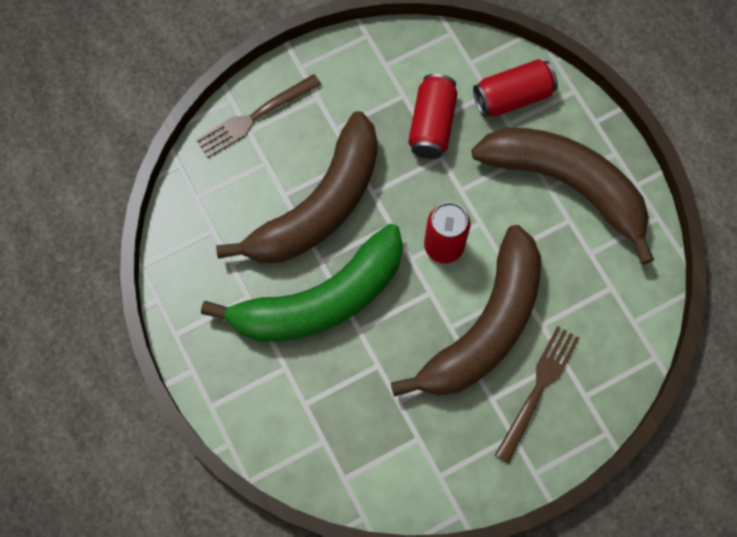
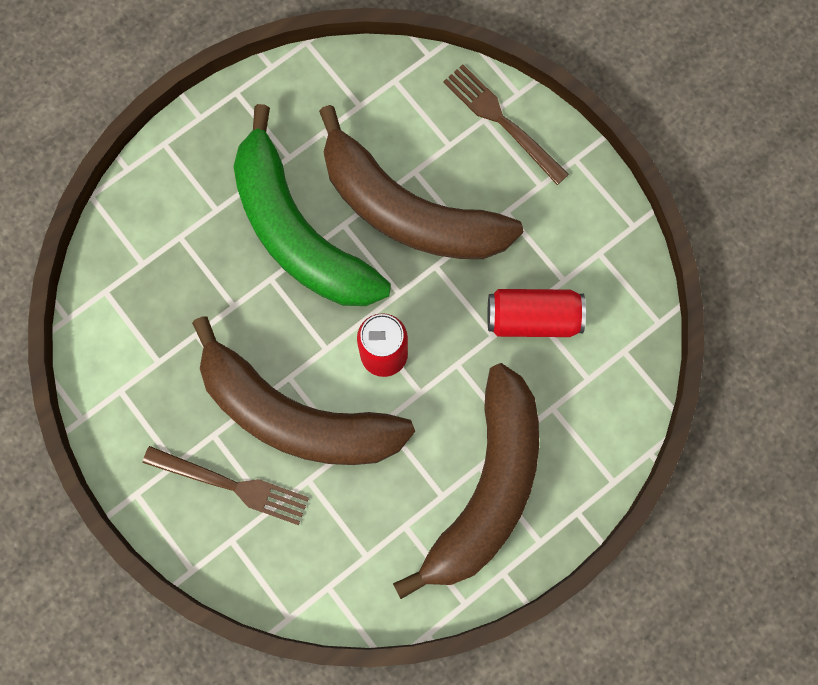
camera: 80 degrees right, 5 degrees up
(512, 97) = (589, 407): red can -> none

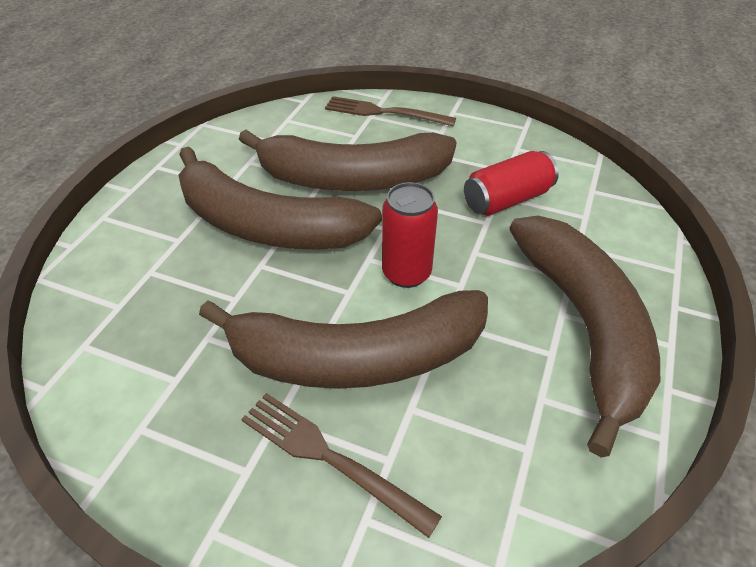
camera: 30 degrees left, 30 degrees down
(232, 485) = (329, 457): brown fork -> brown fork turned 135 degrees counterclockwise
(298, 231) = (266, 225): green banana -> brown banana

